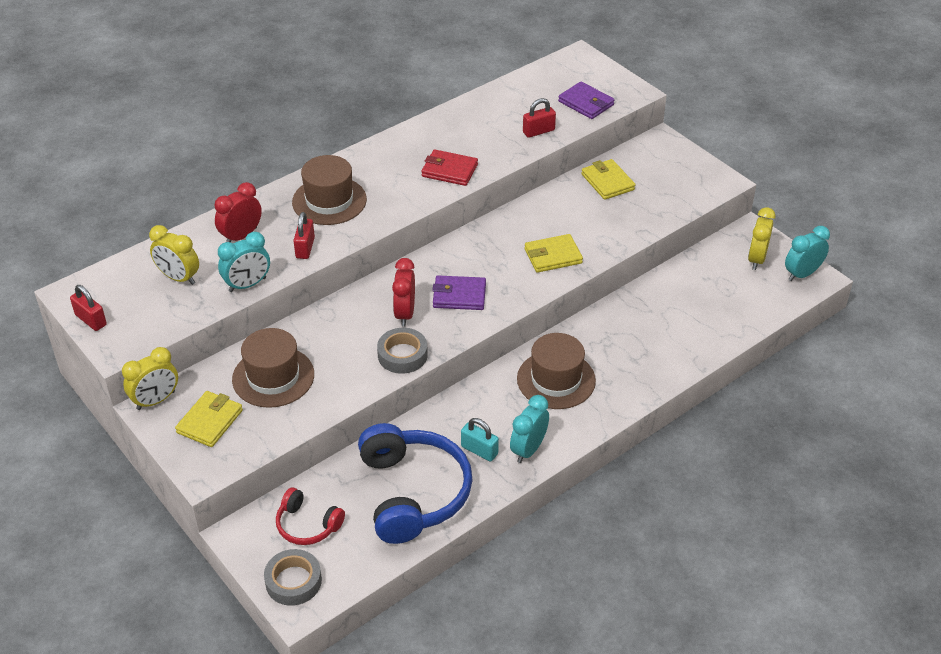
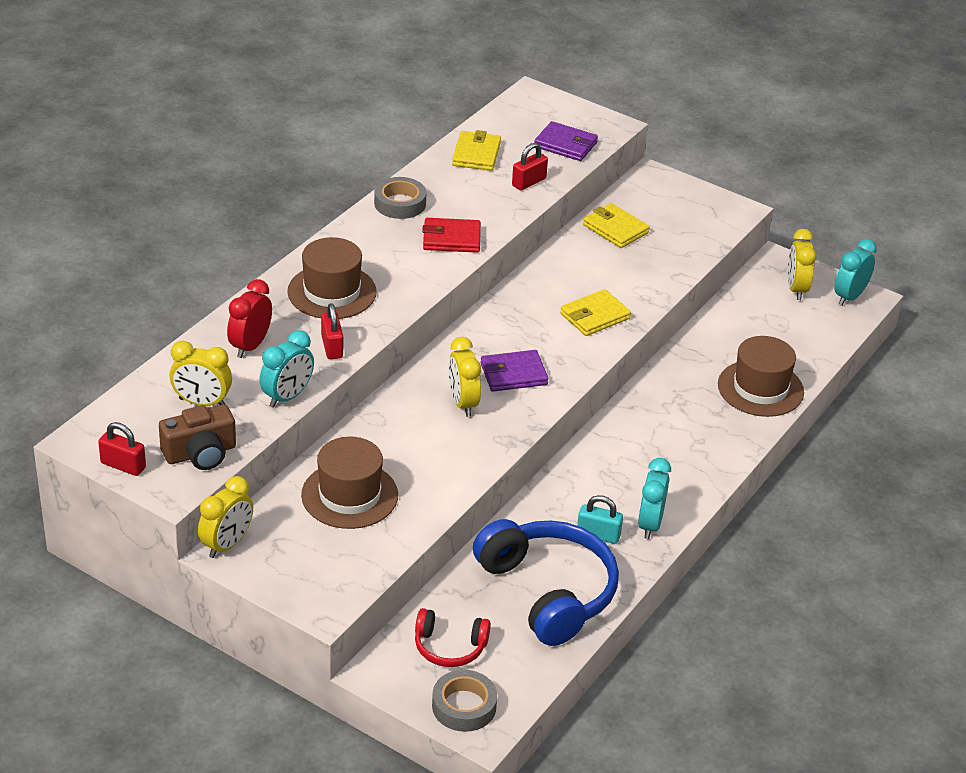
camera: 20 degrees left, 5 degrees down
(155, 321) = (200, 453): none -> brown camera
(210, 421) = (302, 555): yellow wallet -> yellow wallet (476, 154)
(402, 355) = (483, 446): grey tape -> grey tape (400, 203)
(405, 313) = (463, 403): red clock -> yellow clock
(556, 380) = (645, 448): brown hat -> brown hat (760, 388)

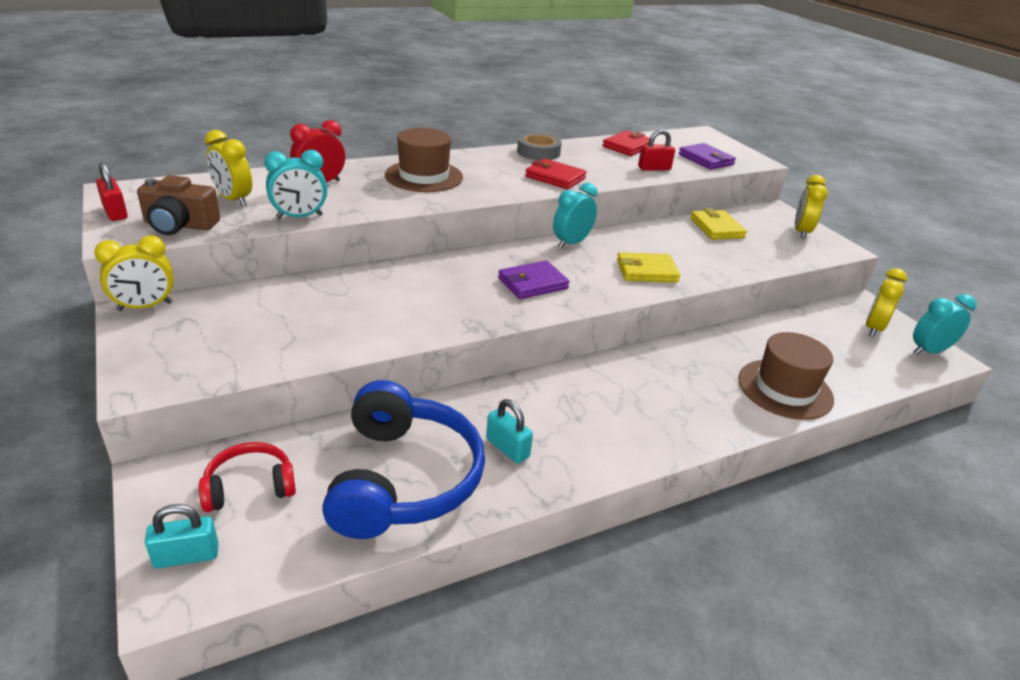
camera: 30 degrees right, 5 degrees down
(332, 347) = (378, 202): red padlock -> none
(349, 495) = (289, 312): brown hat -> none
(449, 647) = (249, 486): red headphones -> red headphones turned 120 degrees clockwise
(463, 403) = (466, 287): yellow clock -> yellow clock (801, 232)
(464, 706) = (186, 556): grey tape -> turquoise padlock
(476, 154) = (628, 146): yellow wallet -> red wallet
(513, 374) = (532, 283): purple wallet -> purple wallet turned 45 degrees counterclockwise
(650, 524) = (570, 461): turquoise clock -> turquoise clock (571, 243)

